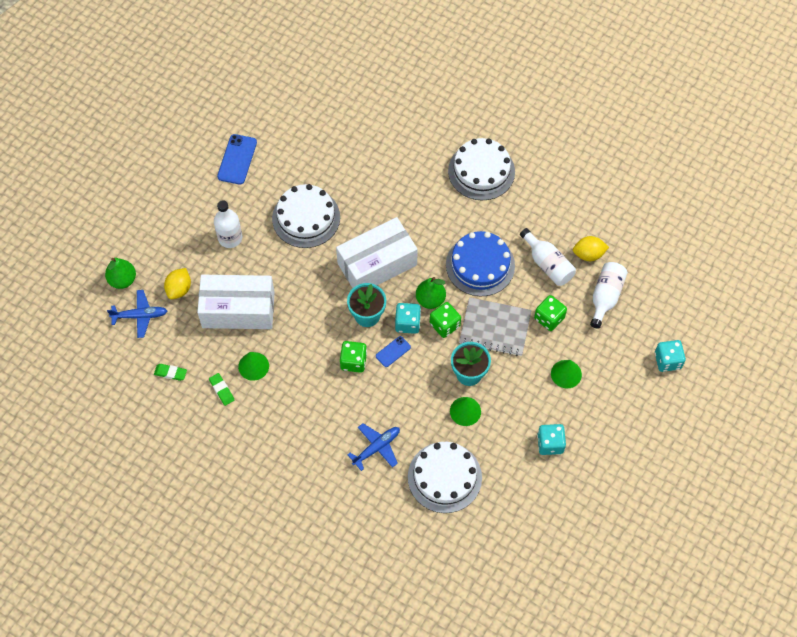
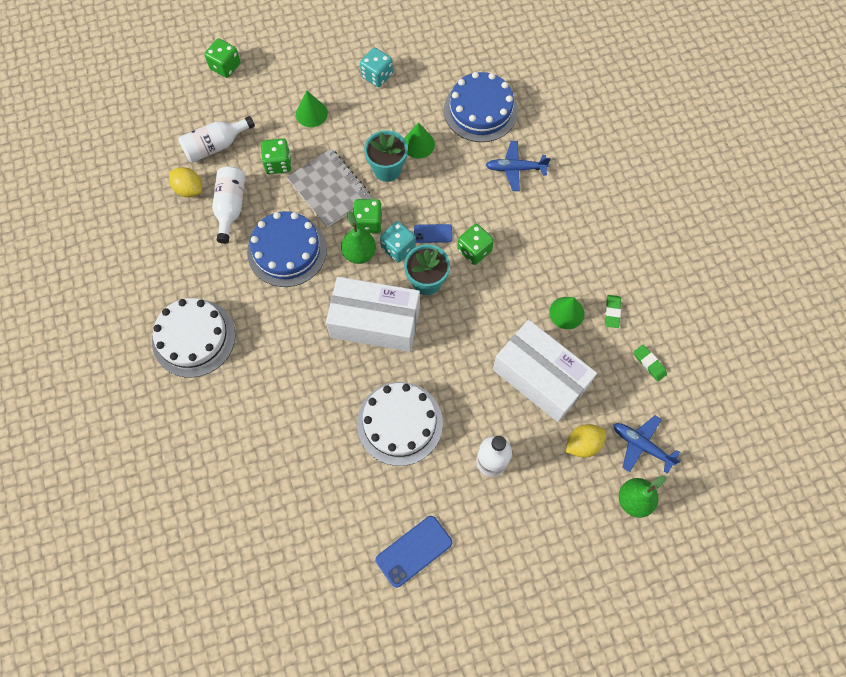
camera: 140 degrees left, 5 degrees up
(444, 477) = (480, 110): white cake -> blue cake
(667, 361) = (225, 66): turquoise dice -> green dice

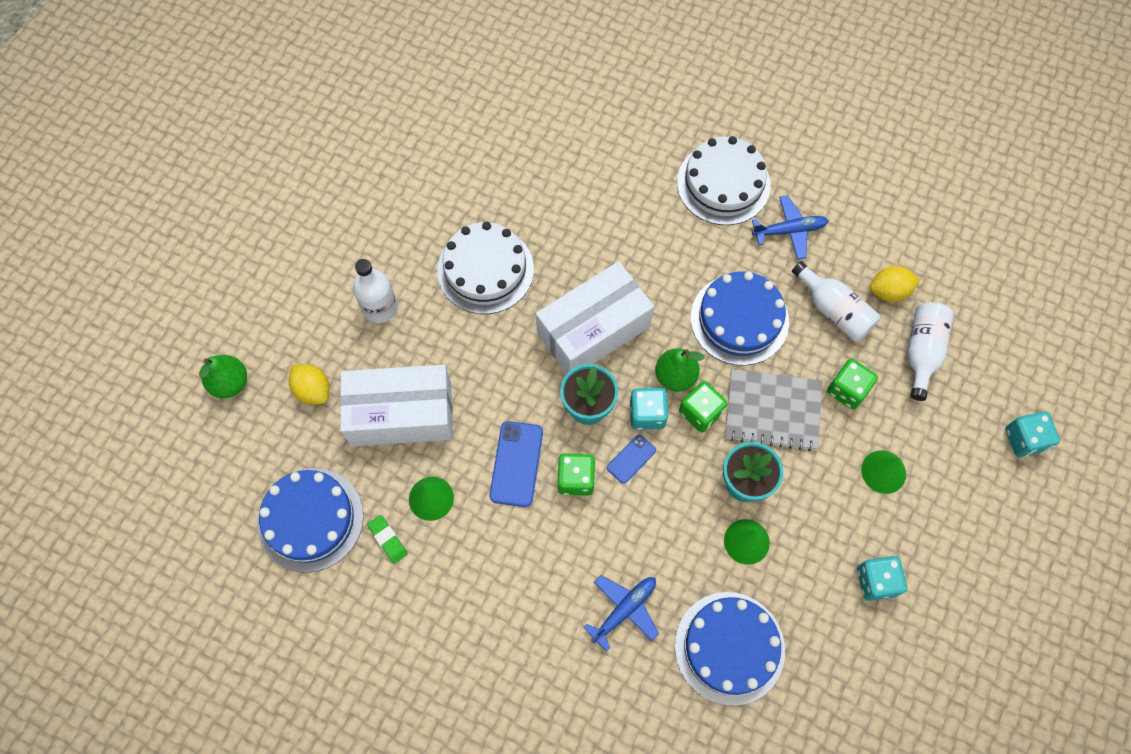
camera: 135 degrees right, 0 degrees up
(225, 66) = (1024, 439): green dice -> turquoise dice
(414, 551) = (380, 193): blue phone -> blue phone (516, 464)
(583, 444) = (313, 390): yellow lemon -> yellow lemon turned 60 degrees counterclockwise
(641, 445) = (259, 435): blue plane -> blue plane (789, 231)
(649, 364) = (310, 519): green eraser -> blue cake

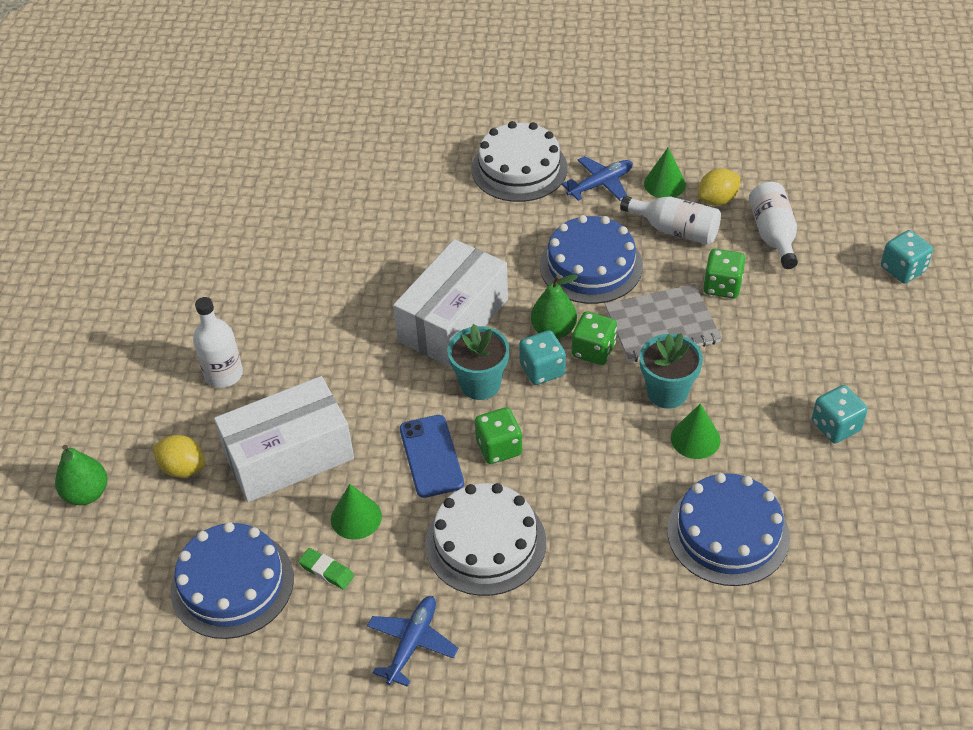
camera: 20 degrees left, 20 degrees down
(485, 270) = (319, 308): white cake -> white cake (485, 543)
(624, 610) = (606, 540): blue plane -> blue plane (412, 643)
(631, 459) = (545, 411): blue phone -> none
(883, 471) = (792, 337): green cone -> green cone (664, 184)

